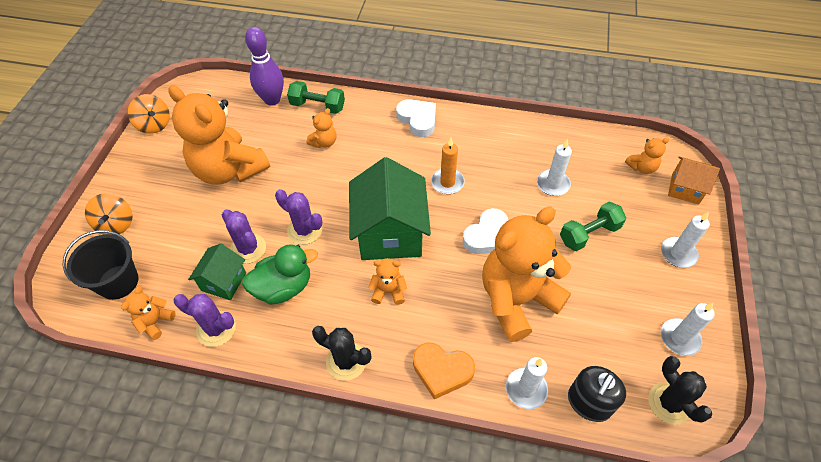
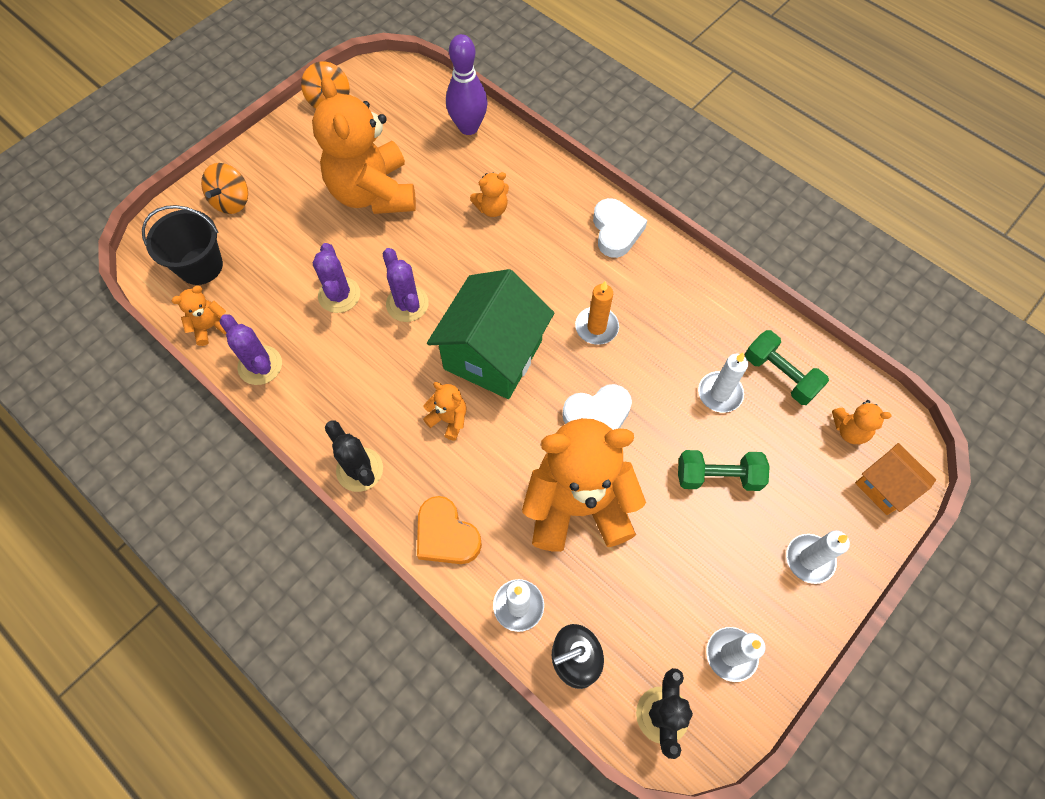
camera: 30 degrees right, 10 degrees up
(224, 281) = (295, 319): green house -> none
(283, 287) = (348, 356): green duck -> none
(317, 106) = (513, 159): green dumbbell -> green dumbbell (780, 375)

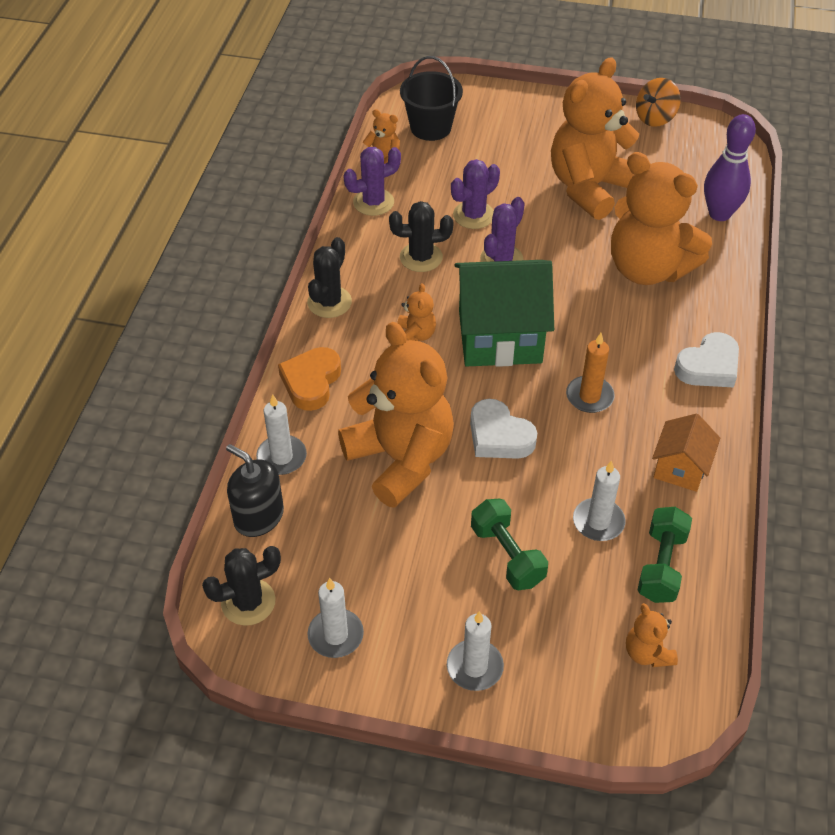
camera: 60 degrees right, 15 degrees down
(232, 201) = (503, 114): orange spinning top -> none
(260, 365) = (373, 202): purple cactus -> purple cactus turned 45 degrees clockwise
(359, 364) = (421, 257): none -> black cactus
(492, 208) = (648, 269): orange teddy bear -> orange teddy bear, size x2.40
(884, 486) = (605, 709): orange house -> orange house (680, 468)

